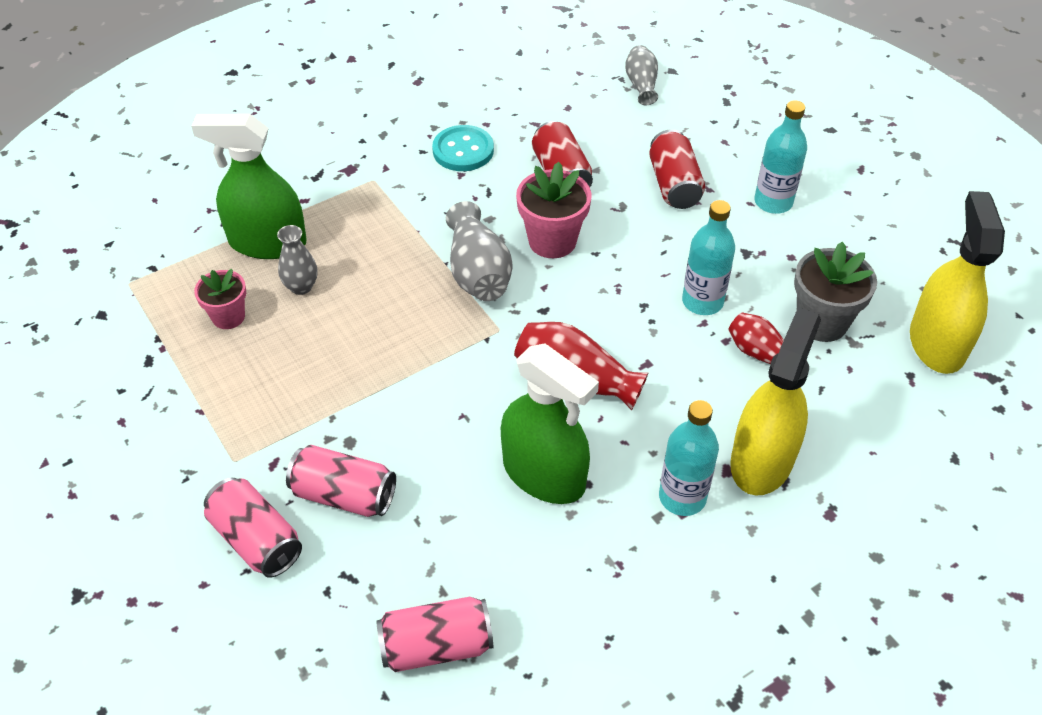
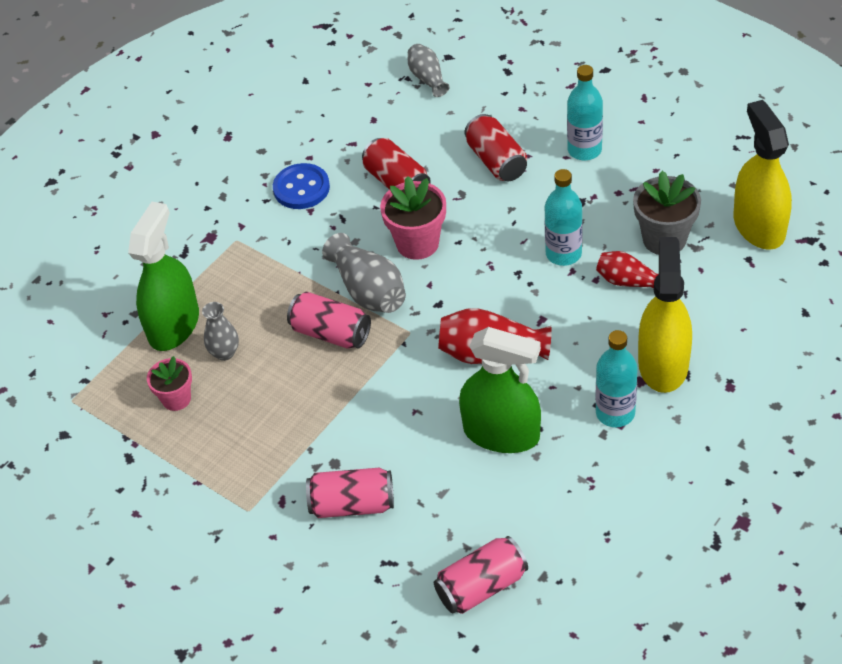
camera: 15 degrees left, 0 degrees up
(256, 539) = (301, 562): pink can -> pink can (331, 333)
(267, 242) = (174, 325): green spray bottle -> green spray bottle turned 120 degrees clockwise
(463, 150) = (301, 188): turquoise button -> blue button

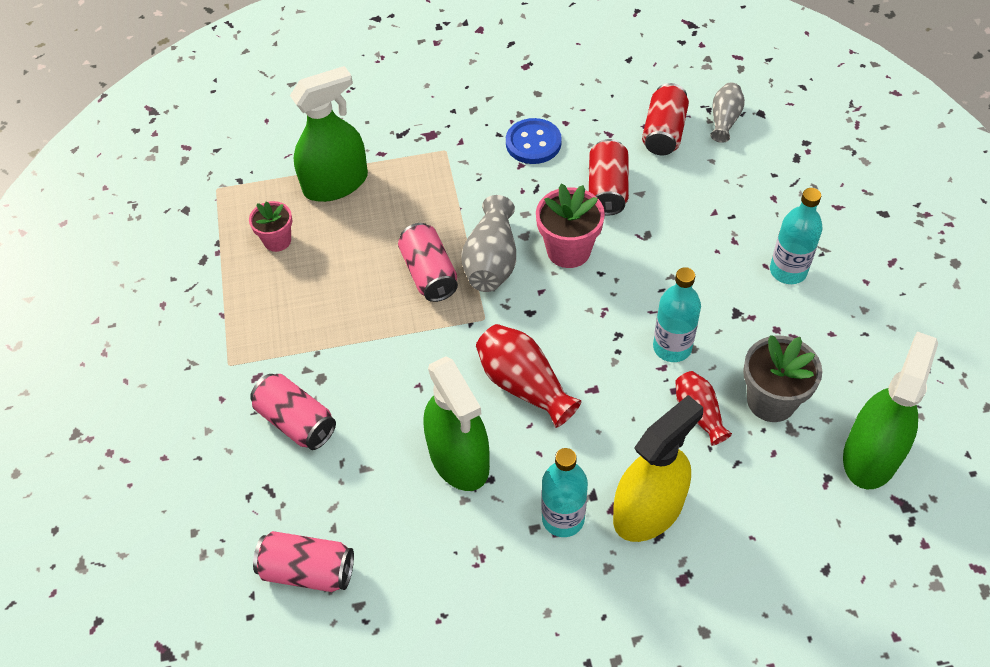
camera: 40 degrees right, 5 degrees up
(225, 353) = (344, 231): grey vase -> none
(496, 161) = (704, 228): red can -> red can (664, 132)
(759, 226) = (870, 455): yellow spray bottle -> green spray bottle

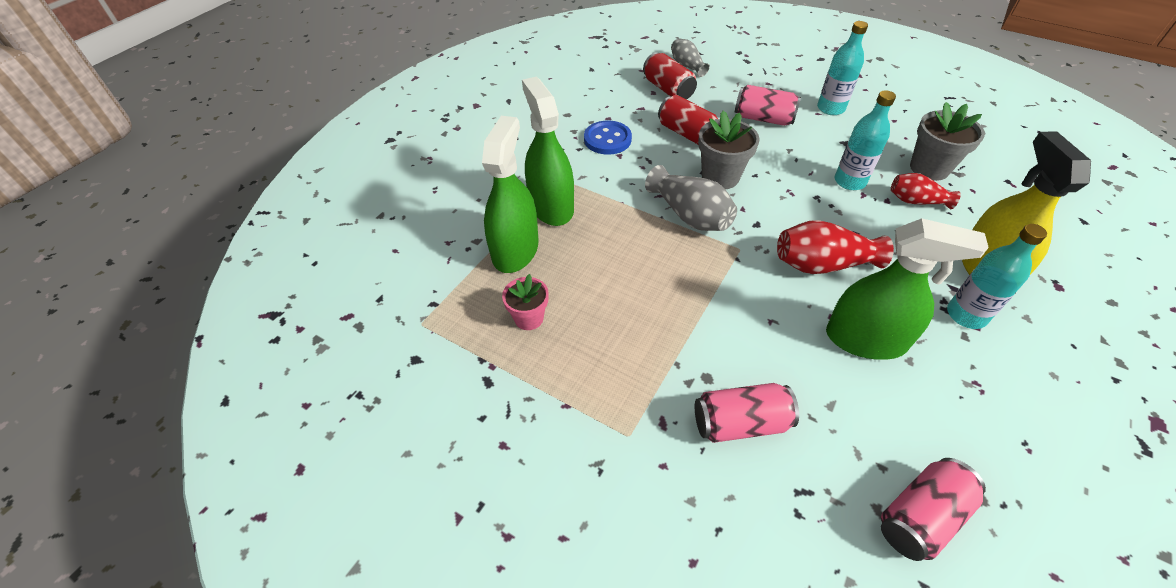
camera: 50 degrees left, 5 degrees down
(429, 273) = (666, 252): pink can -> pink can (763, 118)
(568, 250) = (720, 177): pink flower pot -> grey flower pot
(870, 455) = (1001, 157): green spray bottle -> green spray bottle (551, 206)

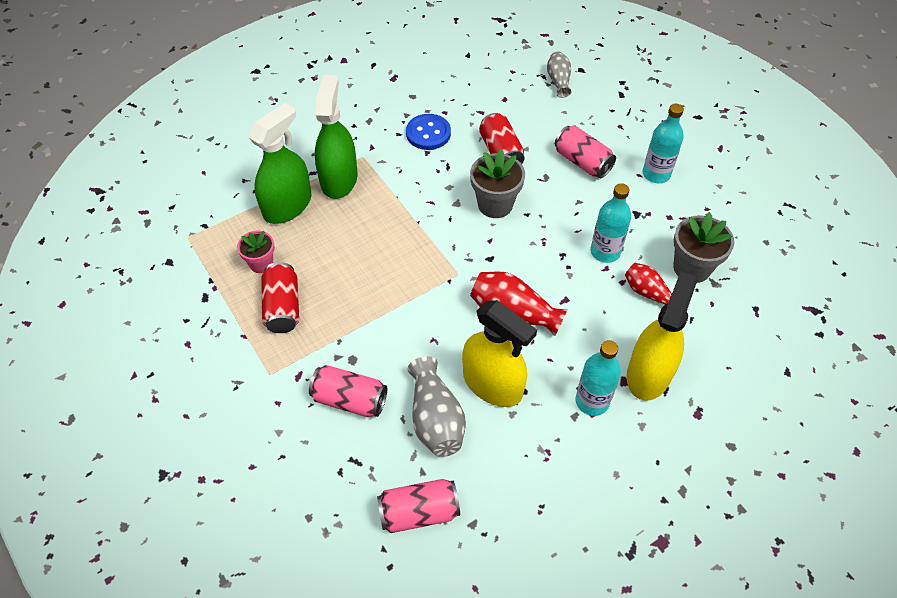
camera: 25 degrees right, 5 degrees up
(668, 89) = (520, 101): red can -> red can (283, 307)
(689, 215) = (441, 229): grey vase -> grey vase (435, 419)
(865, 339) = (492, 384): green spray bottle -> yellow spray bottle

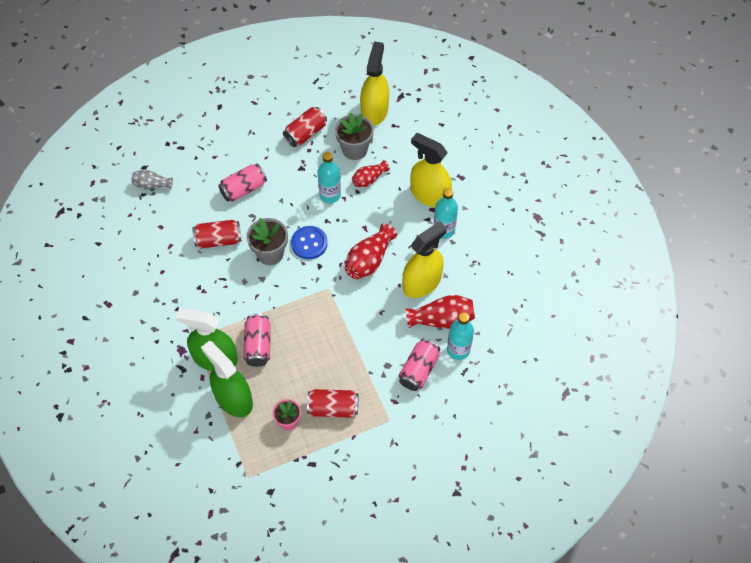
camera: 80 degrees left, 5 degrees up
(419, 512) = (504, 338): pink can -> pink can (258, 345)
(428, 133) = (183, 287): blue button -> blue button (309, 243)
(435, 419) = (442, 320): grey vase -> red vase
(656, 174) = (268, 147): turquoise bottle -> turquoise bottle (458, 350)
(695, 209) = (305, 133): none -> red can
(770, 281) = (374, 111): none -> yellow spray bottle

